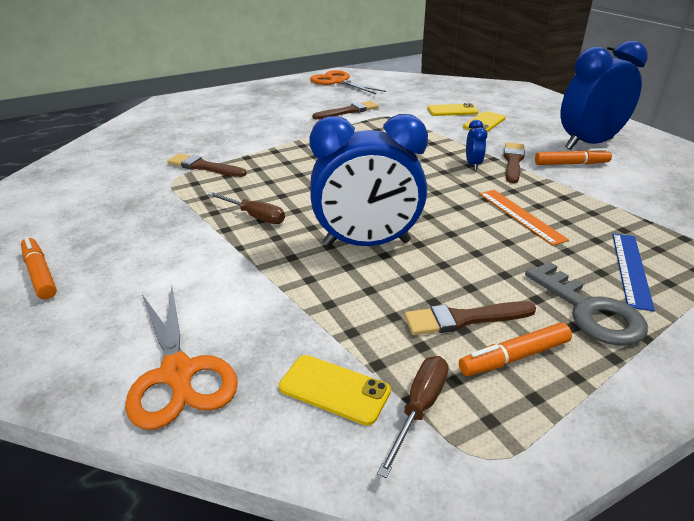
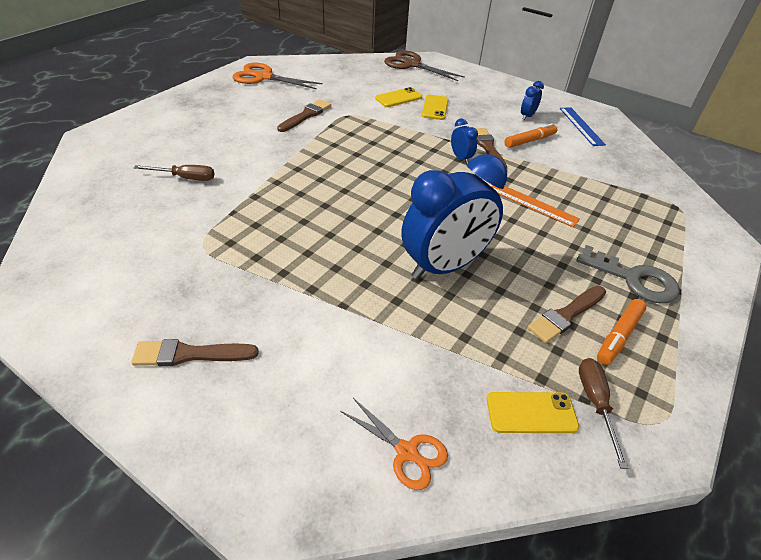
camera: 30 degrees left, 10 degrees up
(40, 274) = (171, 404): orange marker -> none
(178, 374) = (407, 452): orange scissors -> orange scissors, size x0.63
(204, 167) = (221, 219): brown brush -> brown brush (189, 354)
(254, 216) = (326, 266): brown screwdriver -> brown screwdriver (185, 178)
(492, 88) = (411, 64): none -> brown scissors
(588, 144) = (527, 116): blue clock -> blue clock, size x0.41
(631, 269) = (632, 233): blue ruler -> blue ruler (581, 126)

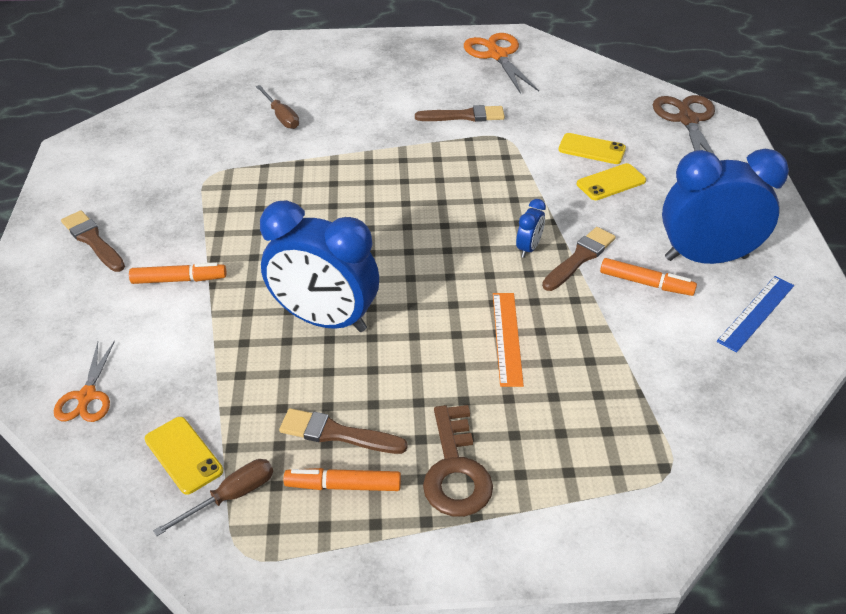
camera: 55 degrees right, 0 degrees up
(315, 321) = (179, 280): none -> orange marker
(527, 116) = (706, 258): blue clock -> blue clock, size x2.41
(634, 279) = (456, 470): grey key -> brown key

